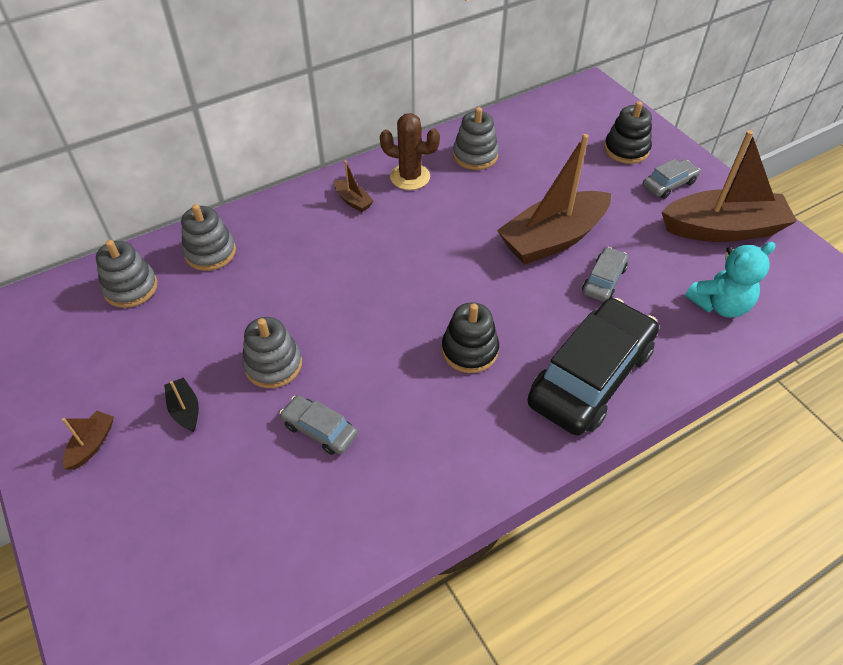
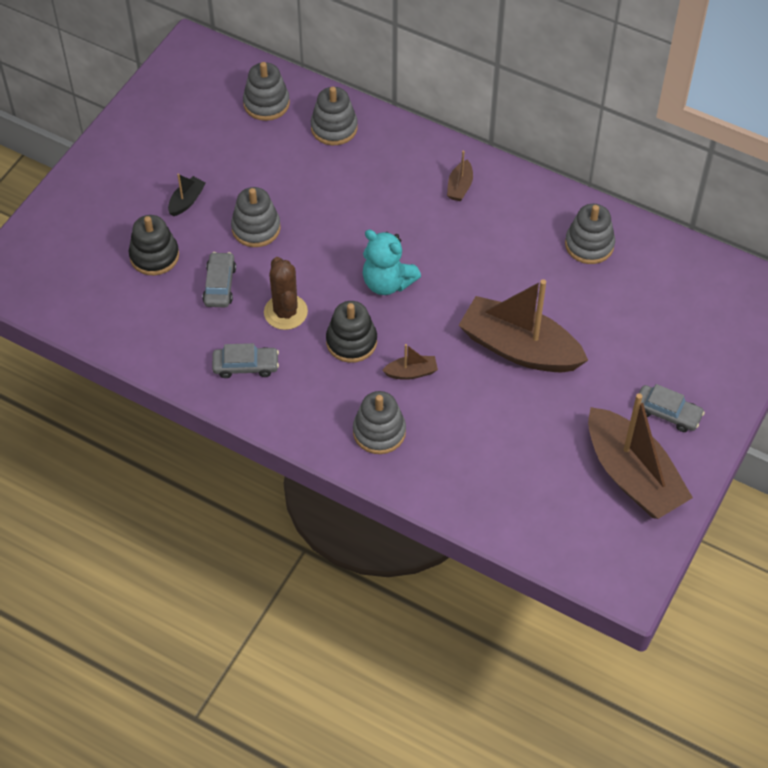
camera: 60 degrees right, 5 degrees up
(92, 444) = (129, 169): brown boat -> brown boat (411, 372)
(410, 177) = (521, 210): brown cactus -> brown cactus (285, 312)
(590, 376) = (379, 432): black car -> grey stacking toy
(603, 280) = (494, 404): grey car -> grey car (246, 366)
(626, 149) = (695, 360): black stacking toy -> black stacking toy (154, 256)
(719, 305) = (525, 500): turquoise teddy bear -> turquoise teddy bear (387, 282)

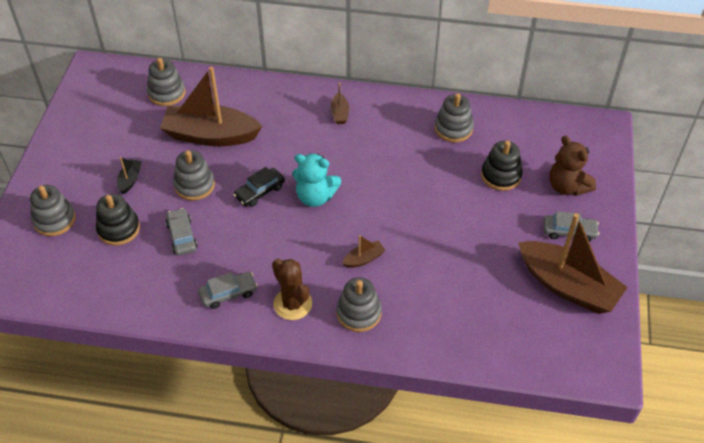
camera: 20 degrees left, 5 degrees down
(285, 312) = (244, 242): brown cactus -> brown cactus (292, 304)
(326, 257) = (260, 191): none -> black car
(334, 128) = (226, 97): grey stacking toy -> grey stacking toy (54, 220)
(351, 342) = (306, 249): black stacking toy -> black stacking toy (501, 175)
(519, 348) = (437, 216): brown boat -> brown boat (210, 135)
(693, 358) = (567, 186): none -> brown teddy bear

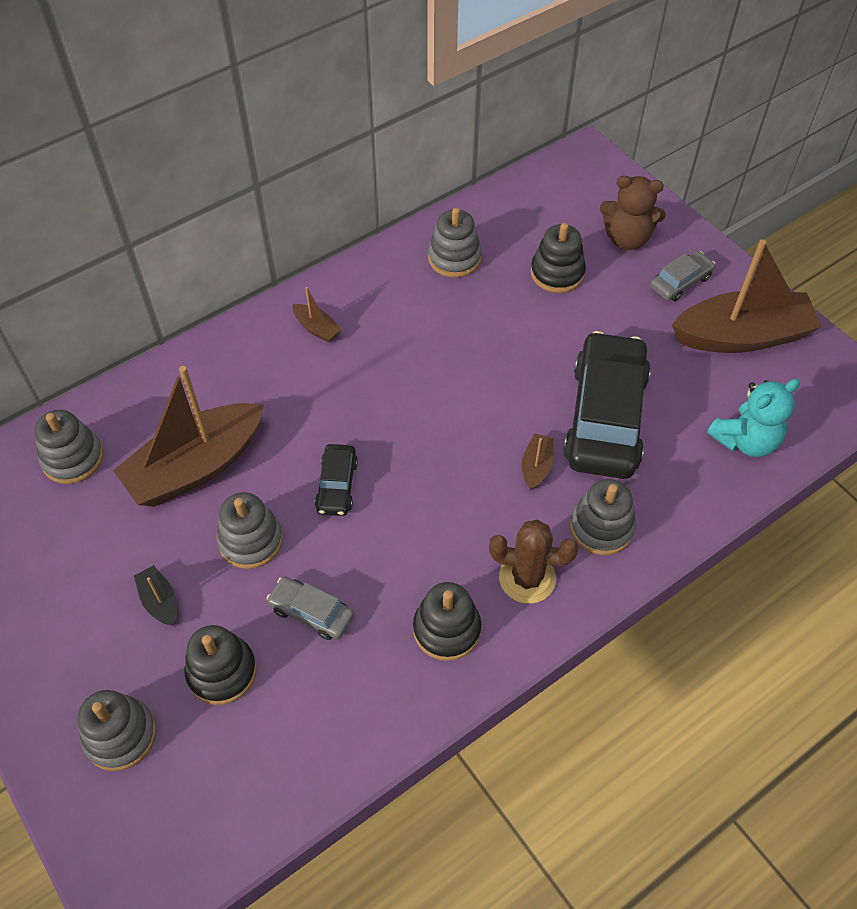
camera: 45 degrees left, 5 degrees up
(228, 293) = (446, 629): grey car -> black stacking toy
(315, 197) = (405, 441): turquoise teddy bear -> turquoise teddy bear (745, 440)
(431, 264) = (605, 417): none -> black car

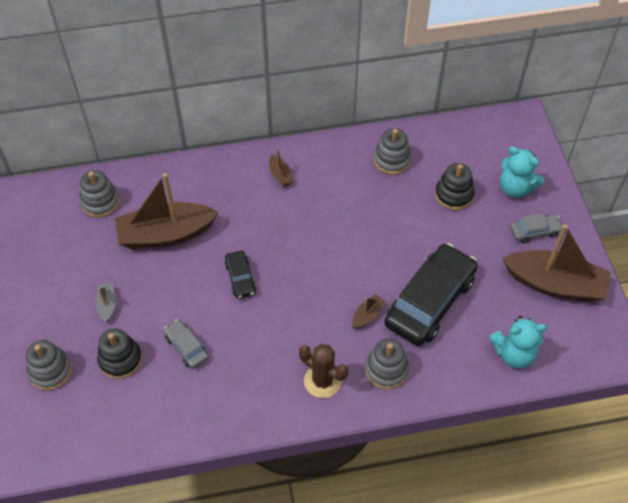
camera: 25 degrees right, 0 degrees up
(160, 601) = (107, 305): black boat -> grey boat
(250, 540) = (174, 291): grey stacking toy -> none
(337, 485) = (240, 278): black car -> black car turned 45 degrees counterclockwise
(446, 629) = (258, 390): black stacking toy -> none
(626, 239) = (515, 188): brown teddy bear -> turquoise teddy bear

